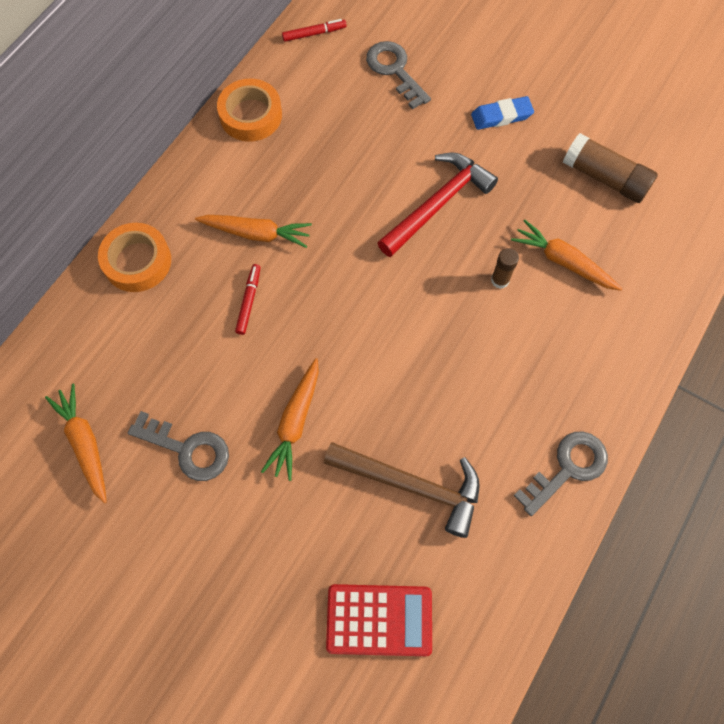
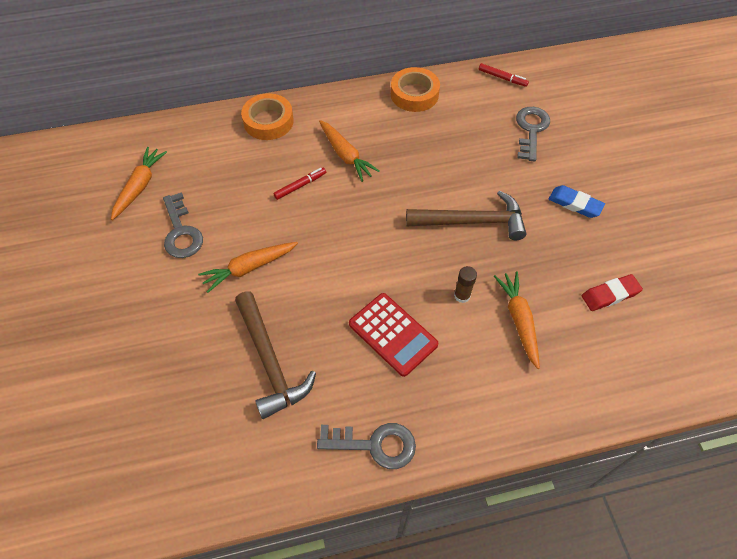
camera: 45 degrees right, 10 degrees down
(379, 620) = (164, 416): red calculator -> red calculator (393, 334)
(437, 204) = (472, 221): red hammer -> brown hammer
(605, 178) = (610, 294): brown glue stick -> red eraser

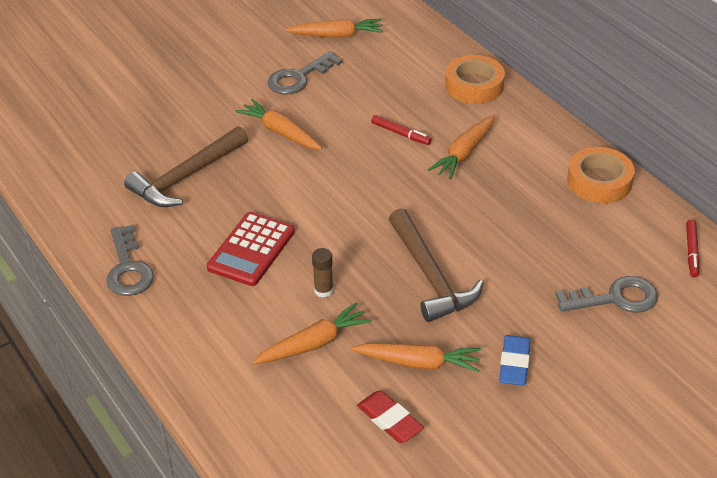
camera: 70 degrees right, 15 degrees down
(558, 258) = (418, 363): none -> orange carrot

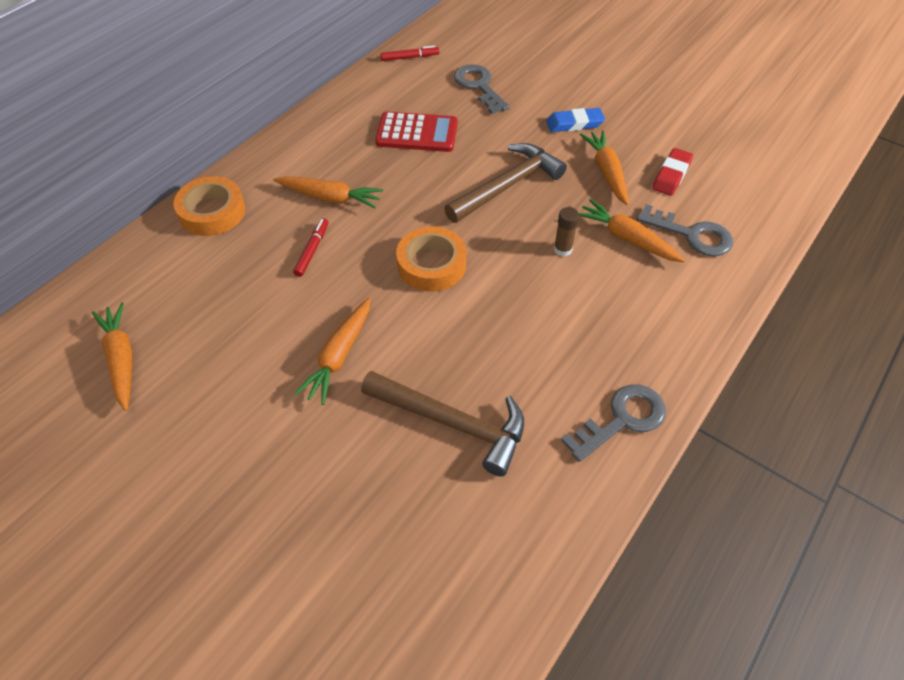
camera: 110 degrees left, 10 degrees up
(251, 250) = (539, 319): red calculator -> red calculator (417, 133)
(299, 77) = (224, 372): grey key -> grey key (692, 235)
(599, 181) = (342, 110): orange tape -> orange tape (431, 265)

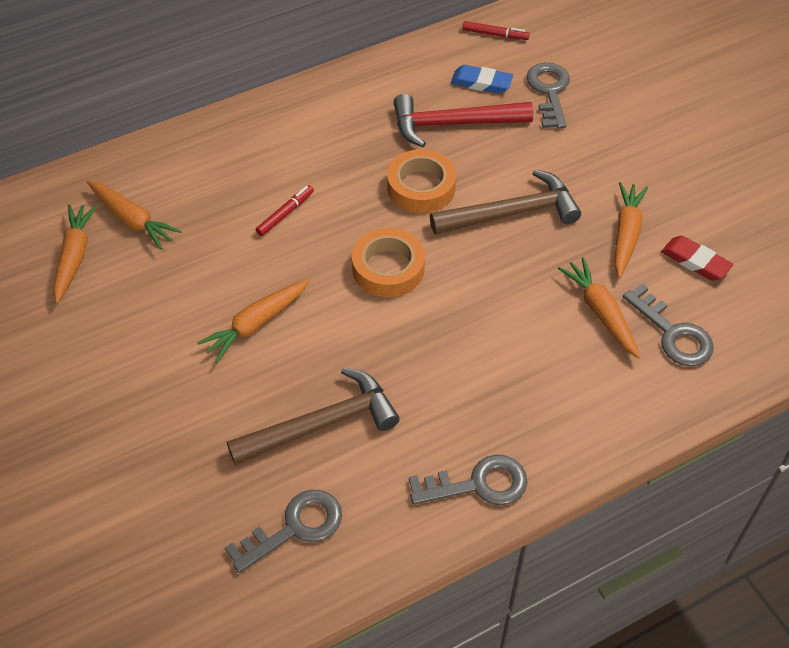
camera: 25 degrees right, 0 degrees up
(212, 212) = (215, 143): orange tape -> orange tape (421, 187)
(330, 197) = (330, 166): orange carrot -> orange carrot (132, 220)
(417, 133) = (453, 124): red calculator -> red hammer
(452, 423) = (321, 424): brown hammer -> brown hammer turned 75 degrees counterclockwise
(485, 532) = (295, 528): none -> grey key
(562, 249) = (526, 299): brown glue stick -> none
(574, 124) = (626, 168): blue eraser -> blue eraser (481, 83)
(671, 175) = (695, 261): red eraser -> red eraser turned 75 degrees clockwise

